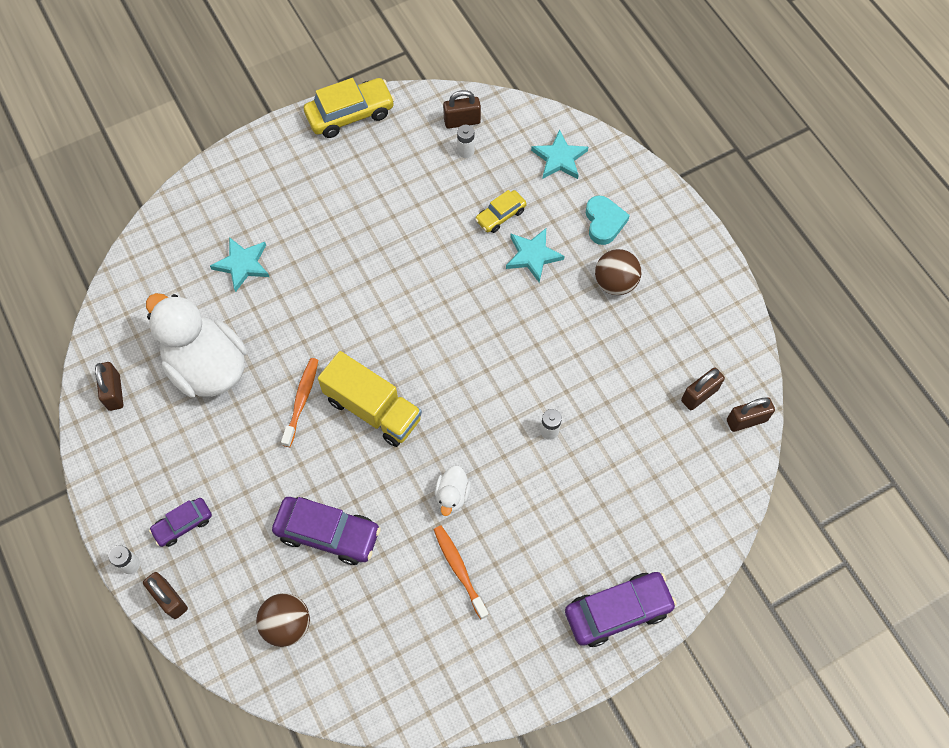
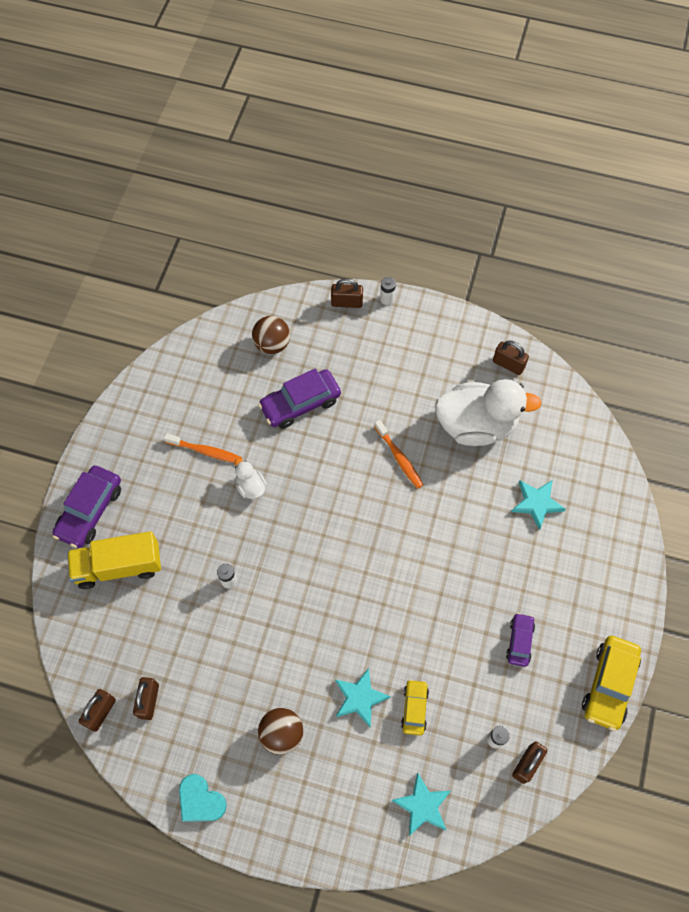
camera: 135 degrees right, 0 degrees up
(183, 524) = (384, 339): purple car -> purple car (519, 641)
(373, 409) = (351, 492): yellow truck -> yellow truck (119, 566)
(604, 222) = (336, 779): turquoise heart -> turquoise heart (200, 800)

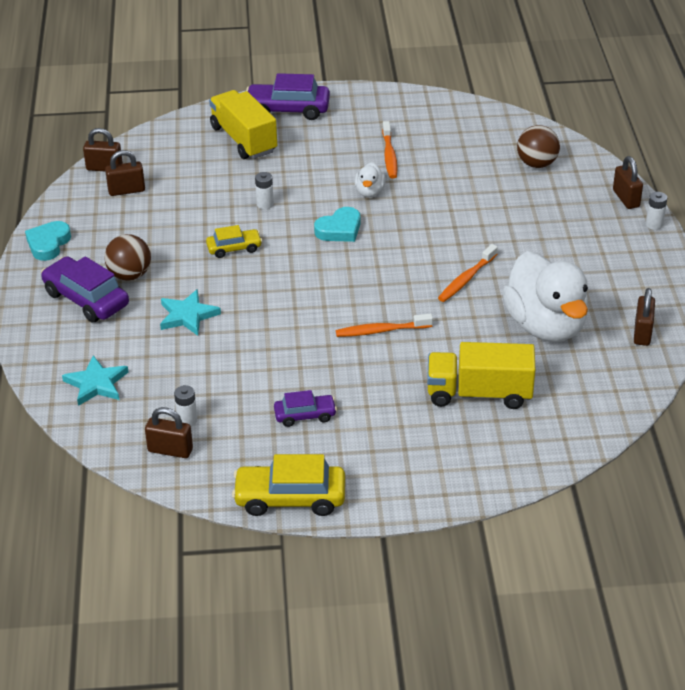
camera: 70 degrees right, 25 degrees down
(251, 487) = (369, 192): white duck -> white duck turned 150 degrees clockwise
(293, 530) = (339, 229): none -> turquoise heart
(300, 404) = (482, 199): purple car -> purple car (86, 299)
(414, 708) = (194, 355): yellow car -> yellow car (234, 248)
(438, 546) = (381, 331): none -> orange toothbrush
(536, 503) = (479, 393): turquoise star -> yellow truck

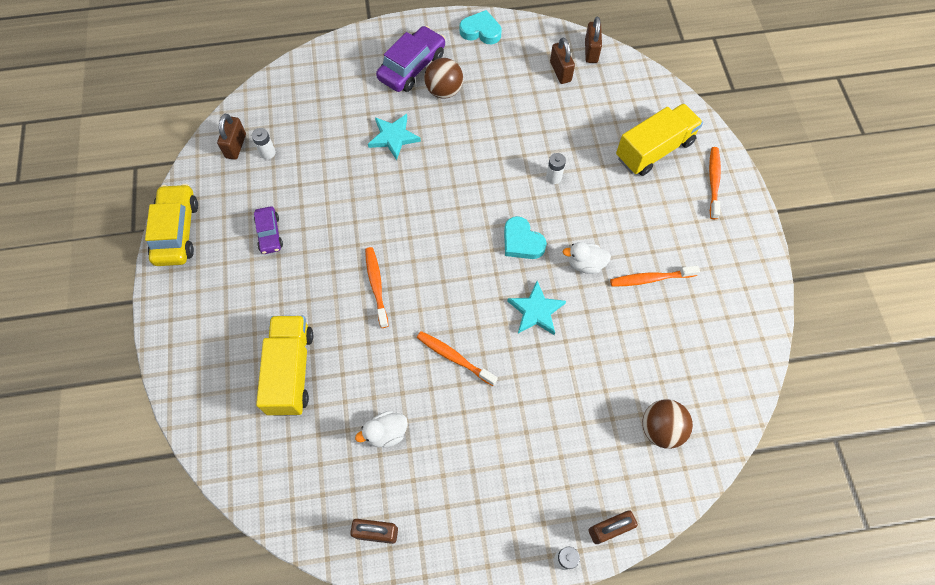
camera: 85 degrees right, 25 degrees up
(96, 384) = (312, 89): turquoise star -> turquoise star (536, 311)
(234, 248) = (486, 160): yellow car -> none
(288, 110) = (713, 181): purple car -> orange toothbrush
(545, 326) = (386, 433): white duck -> white duck, size x0.43

